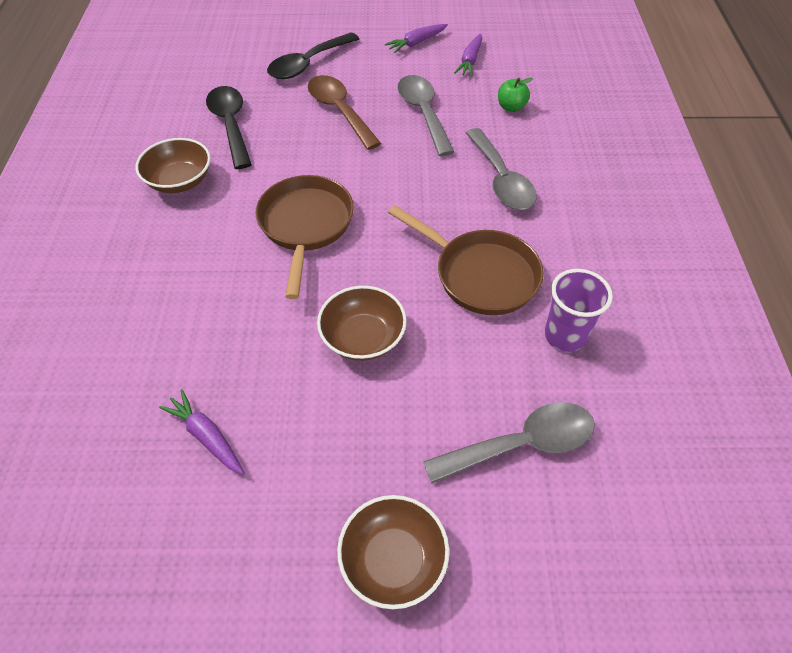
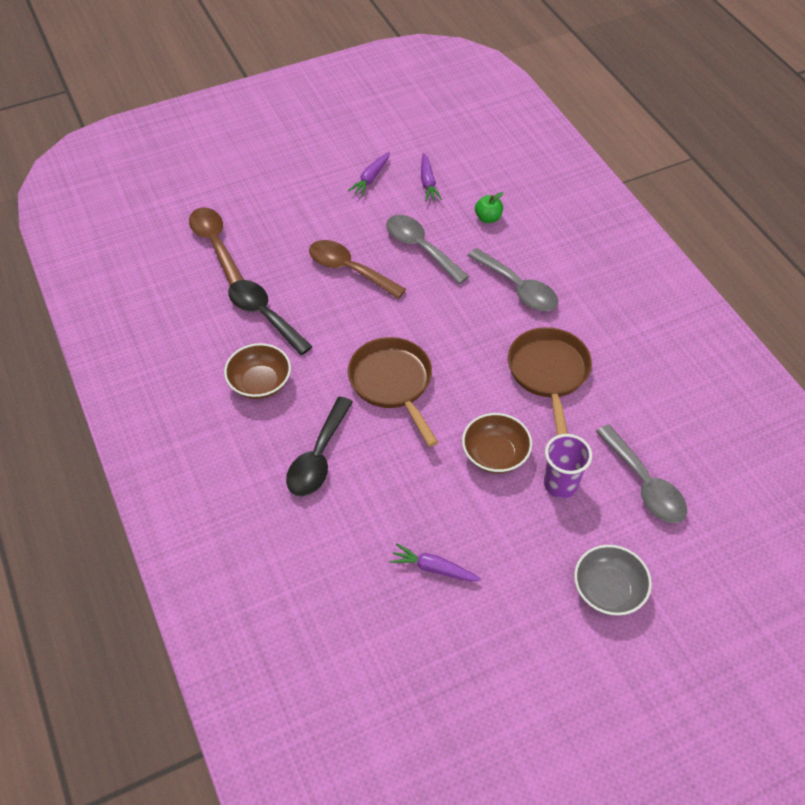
camera: 25 degrees left, 0 degrees up
(235, 55) = (215, 244): none -> brown spoon
(308, 64) = (289, 231): black spoon -> black spoon (318, 457)
(393, 560) = (608, 590): brown bowl -> grey bowl
(480, 275) = (549, 373): brown pan -> brown pan turned 105 degrees counterclockwise
(521, 444) = (644, 484): grey spoon -> grey spoon turned 105 degrees clockwise
(565, 336) = (632, 397): purple cup -> purple cup (560, 484)

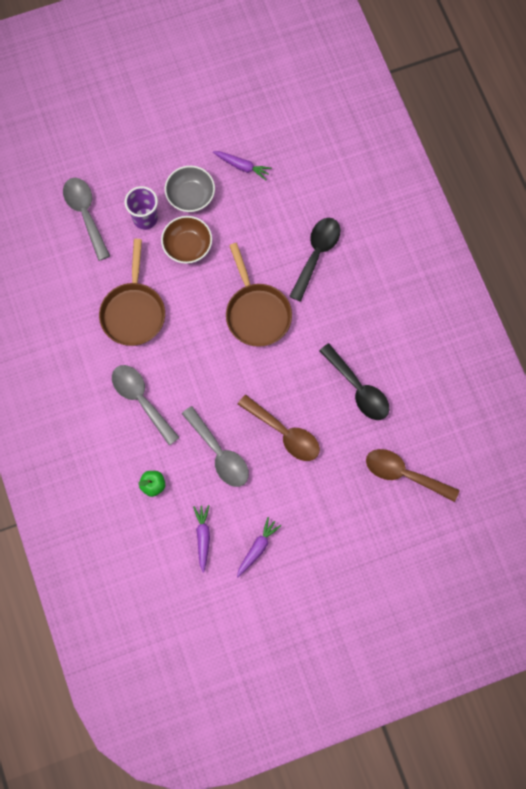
camera: 175 degrees left, 20 degrees up
(215, 244) = (404, 474): brown spoon -> brown spoon turned 135 degrees clockwise
(260, 383) = (360, 322): brown bowl -> none
(608, 590) = (130, 143): grey bowl -> grey bowl (190, 196)

